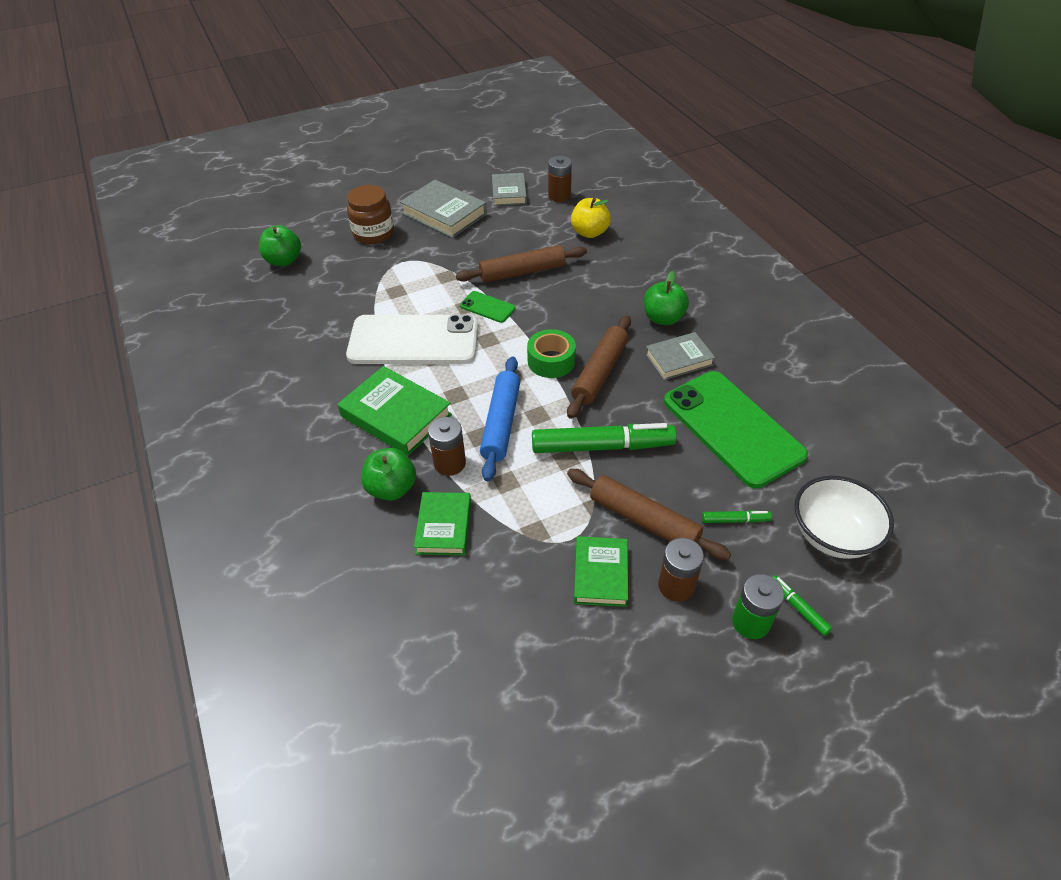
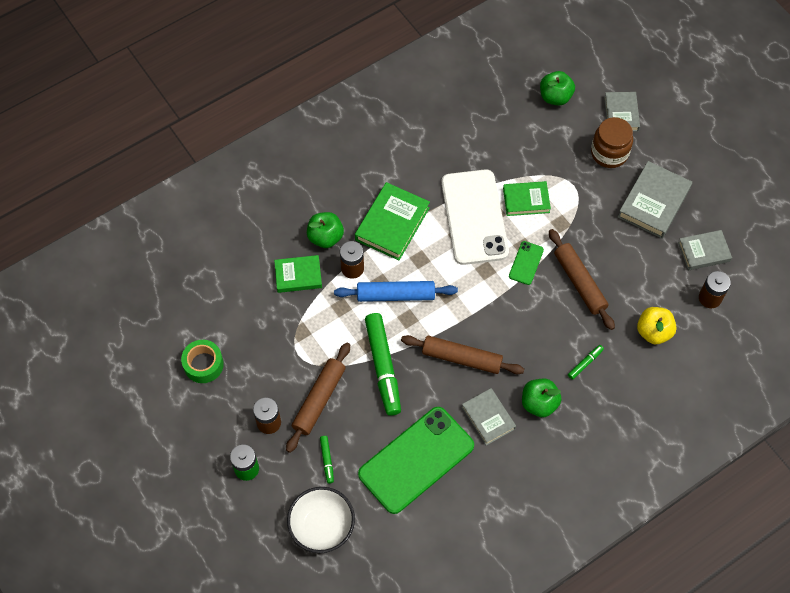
camera: 80 degrees right, 15 degrees up
(330, 220) = (621, 114): none -> grey book
(551, 361) = (469, 321): green tape -> green tape (203, 364)
(600, 574) = (272, 375): green book -> green book (526, 200)
(798, 608) = (260, 499): green marker -> green marker (585, 363)

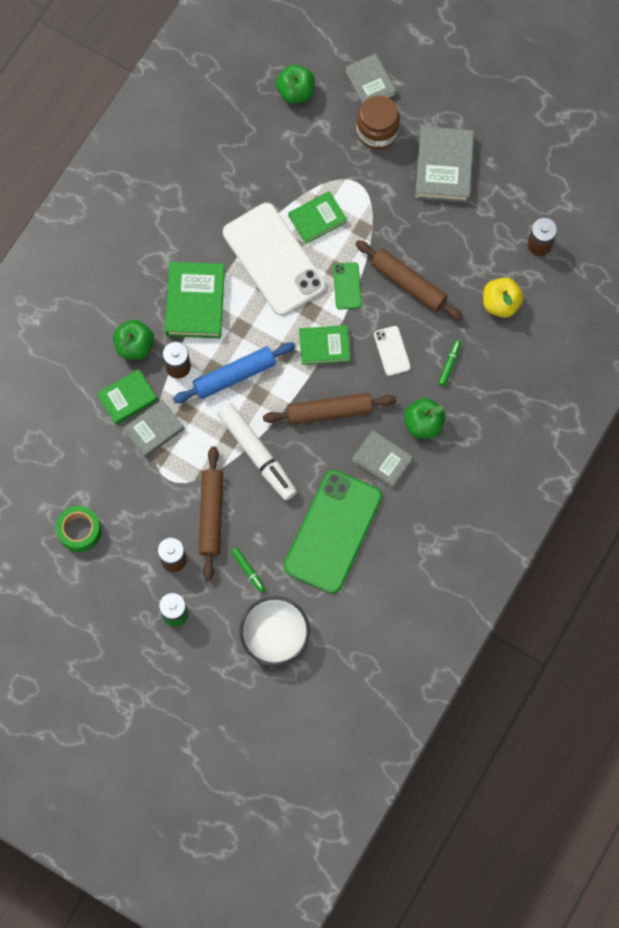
camera: 25 degrees left, 10 degrees up
(383, 367) = (257, 454): green marker -> white marker
(483, 303) = (324, 346): none -> green book
(539, 331) = (392, 351): none -> white phone
(704, 252) = (514, 199): grey book -> grey book (154, 430)

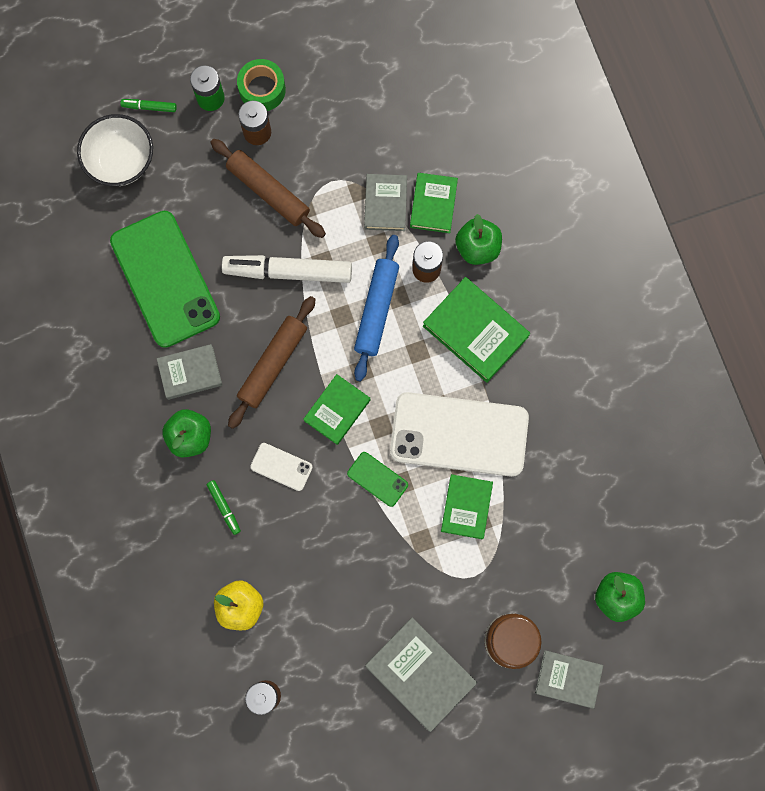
camera: 130 degrees right, 5 degrees up
(79, 531) = (348, 77): green tape -> green tape (262, 89)
(248, 570) = (194, 183): green marker -> green marker (149, 107)
(408, 284) = (332, 537): brown rolling pin -> none

